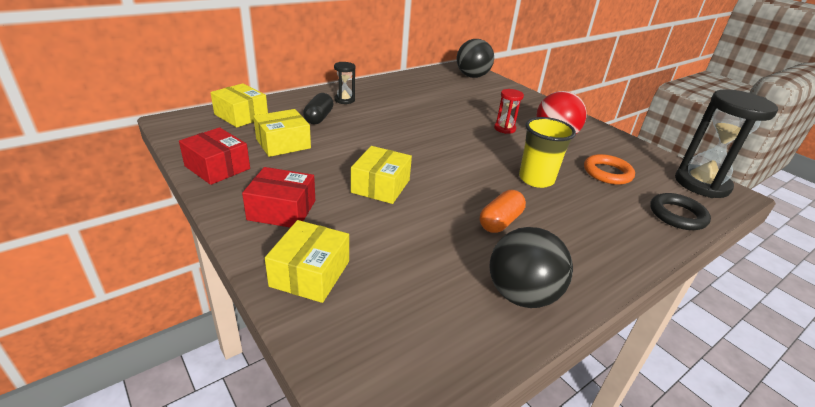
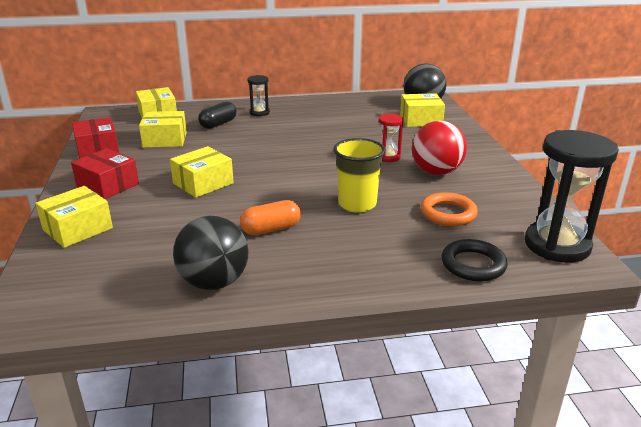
camera: 30 degrees right, 5 degrees down
(487, 90) = (421, 120): none -> yellow box

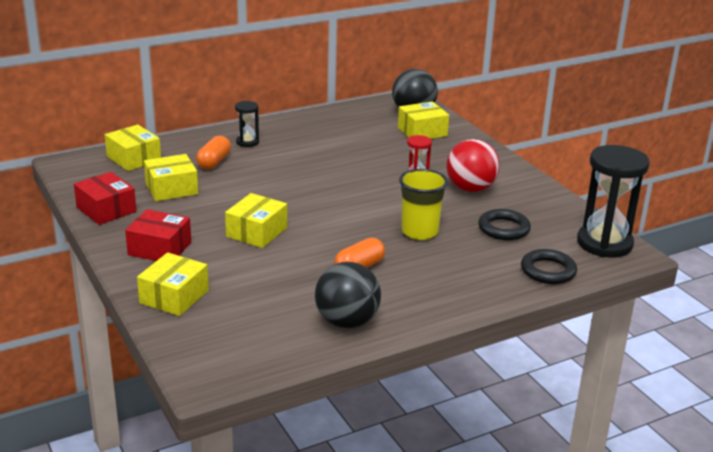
camera: 20 degrees left, 0 degrees up
(218, 124) = (214, 162): black capsule -> orange capsule
(448, 213) = (503, 228): orange ring -> black ring

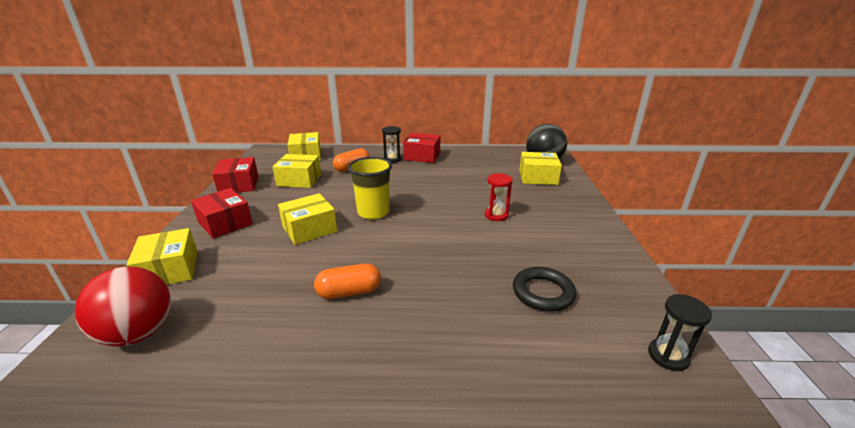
camera: 30 degrees right, 0 degrees up
(174, 296) = (169, 270): yellow box -> yellow box turned 75 degrees counterclockwise
(277, 131) = (422, 156): none -> red box
(347, 322) = (259, 359): black ball -> none
(419, 232) = (448, 269): yellow cup -> yellow cup (373, 212)
(470, 189) = (541, 237): red ball -> red ball (139, 333)
(548, 271) = (558, 374): black ring -> none
(604, 243) = (668, 356): black hourglass -> black hourglass, size x0.49

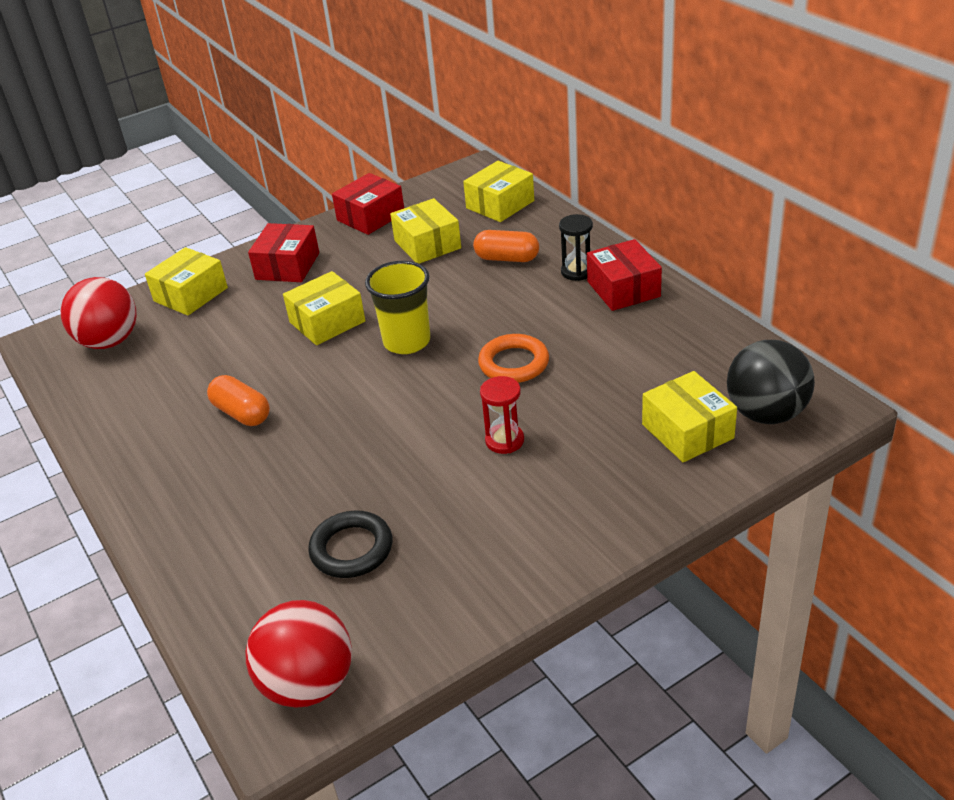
camera: 60 degrees right, 10 degrees up
(309, 229) = (327, 322): yellow box -> yellow box turned 60 degrees counterclockwise
(438, 193) = (514, 363): none -> orange ring
(668, 356) = (308, 684): black hourglass -> red ball

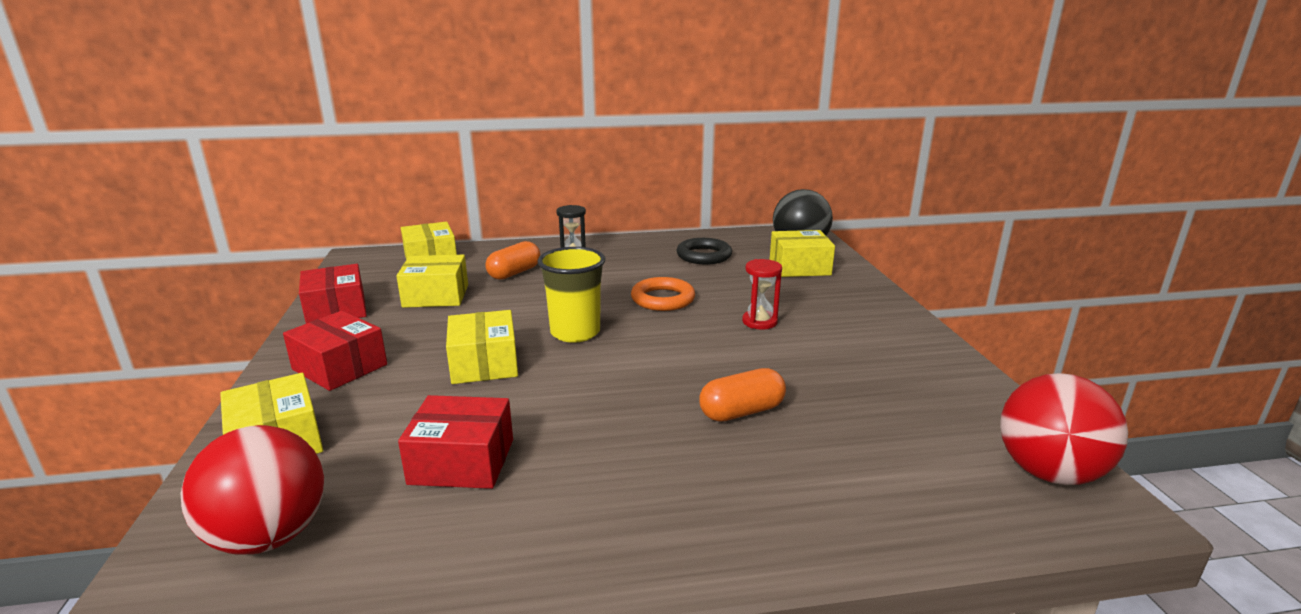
camera: 70 degrees left, 15 degrees down
(241, 413) = (585, 443): orange capsule -> orange capsule (741, 412)
(351, 549) = (862, 415): black ring -> black ring (704, 256)
(623, 289) = (617, 249): red box -> red box (462, 461)

